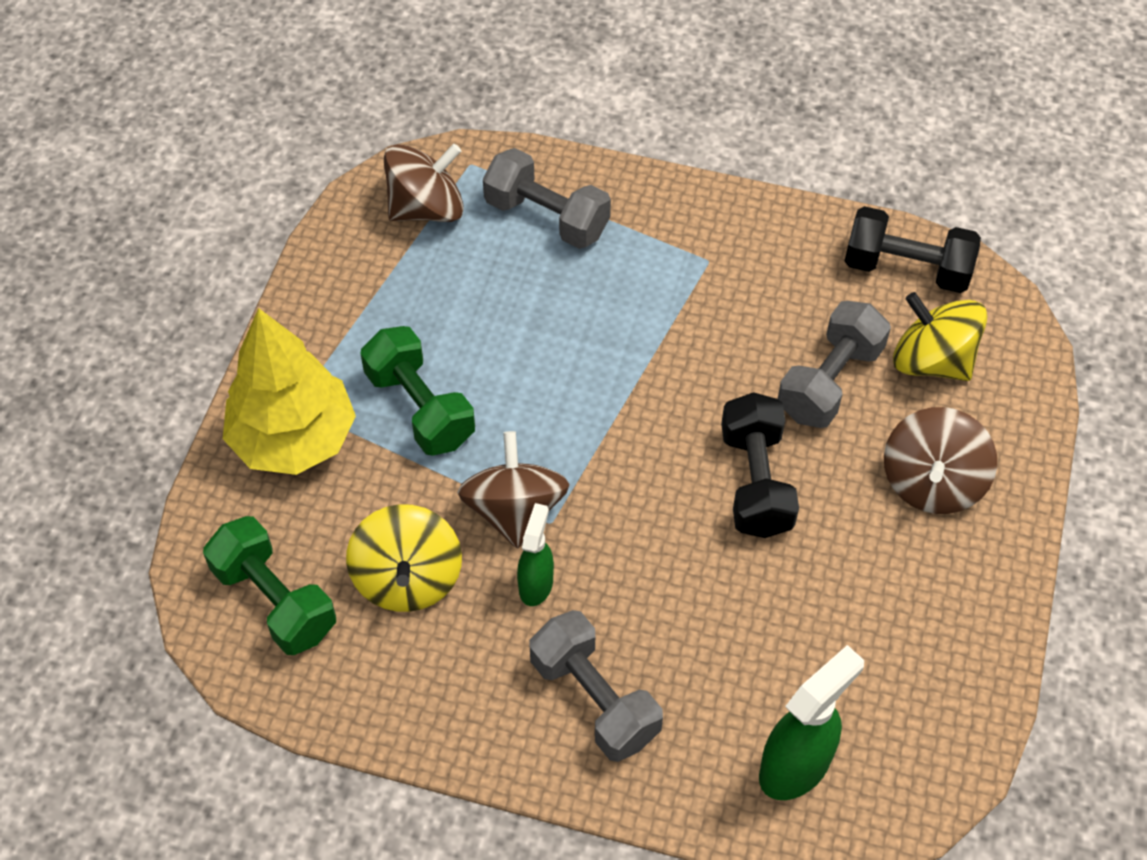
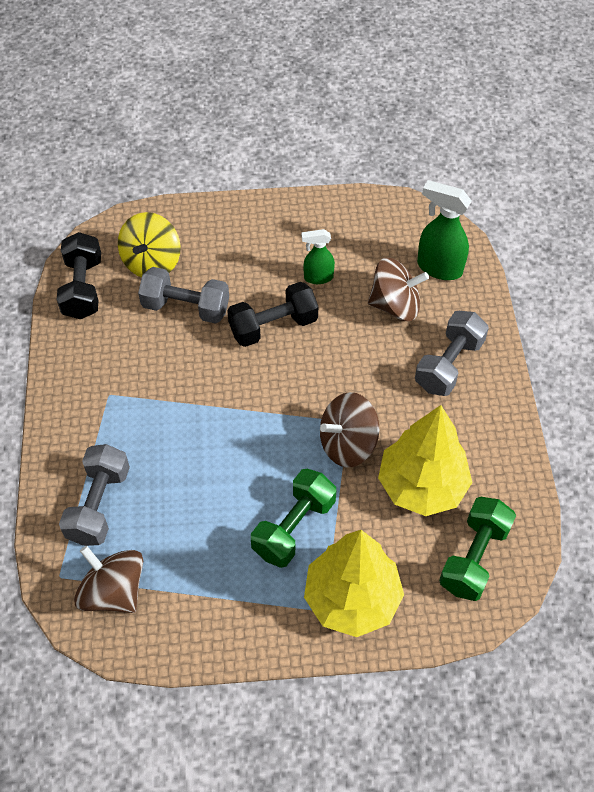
camera: 110 degrees left, 0 degrees up
(408, 578) = (422, 486): yellow spinning top -> yellow tree
(536, 584) = (392, 416): green spray bottle -> green spray bottle (318, 277)
(932, 482) = (239, 246): brown spinning top -> brown spinning top (395, 305)

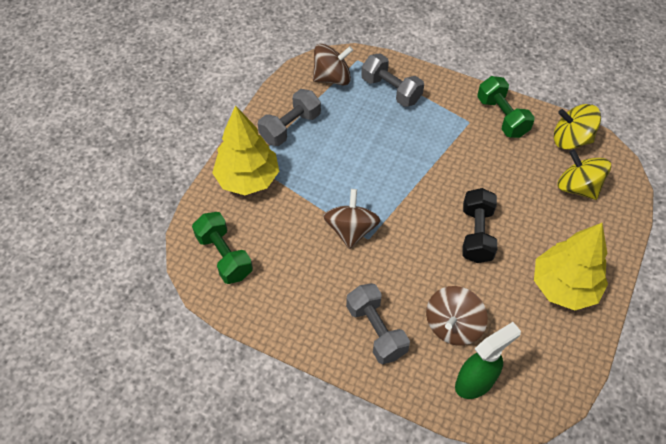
camera: 120 degrees right, 0 degrees up
(83, 288) = (571, 139): black dumbbell -> yellow spinning top
(186, 307) = (522, 190): grey dumbbell -> grey dumbbell (290, 127)
(294, 527) = (312, 173): green dumbbell -> green dumbbell (502, 117)
(318, 277) = (509, 286): green spray bottle -> none
(422, 486) = (292, 255): yellow tree -> yellow tree (563, 286)

